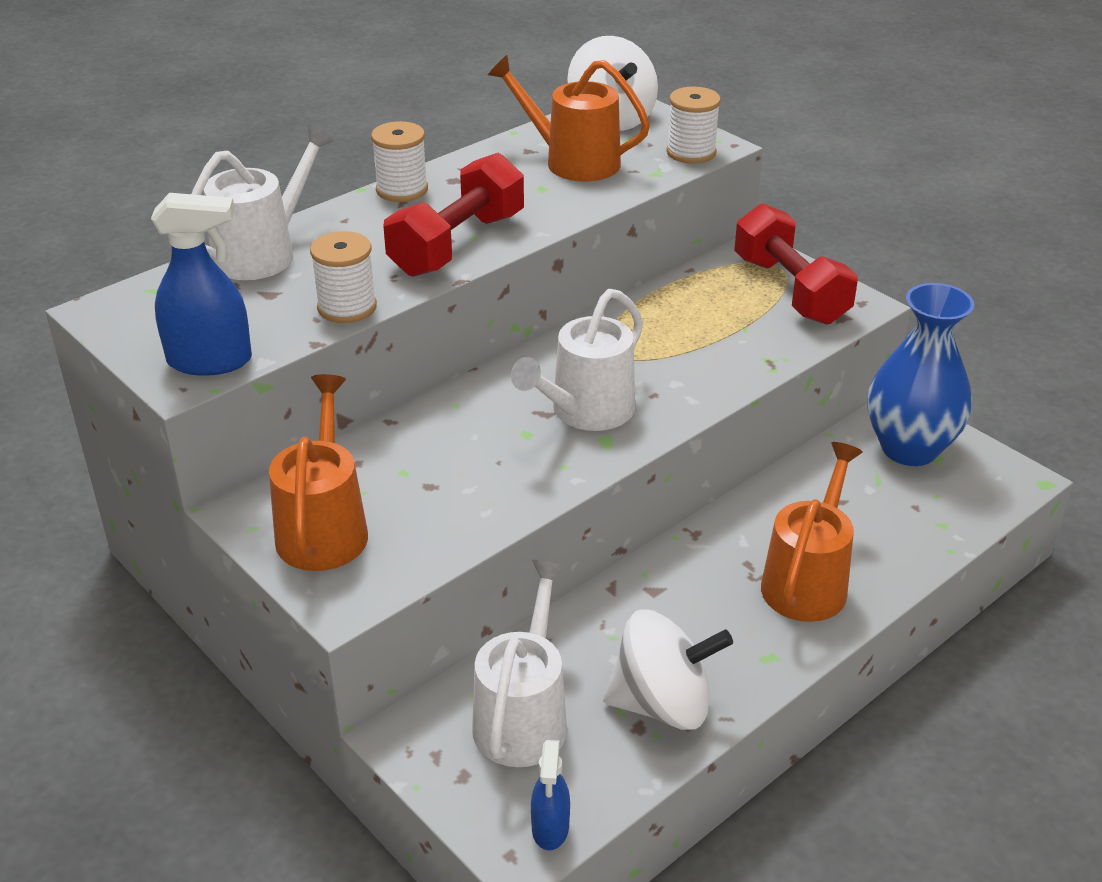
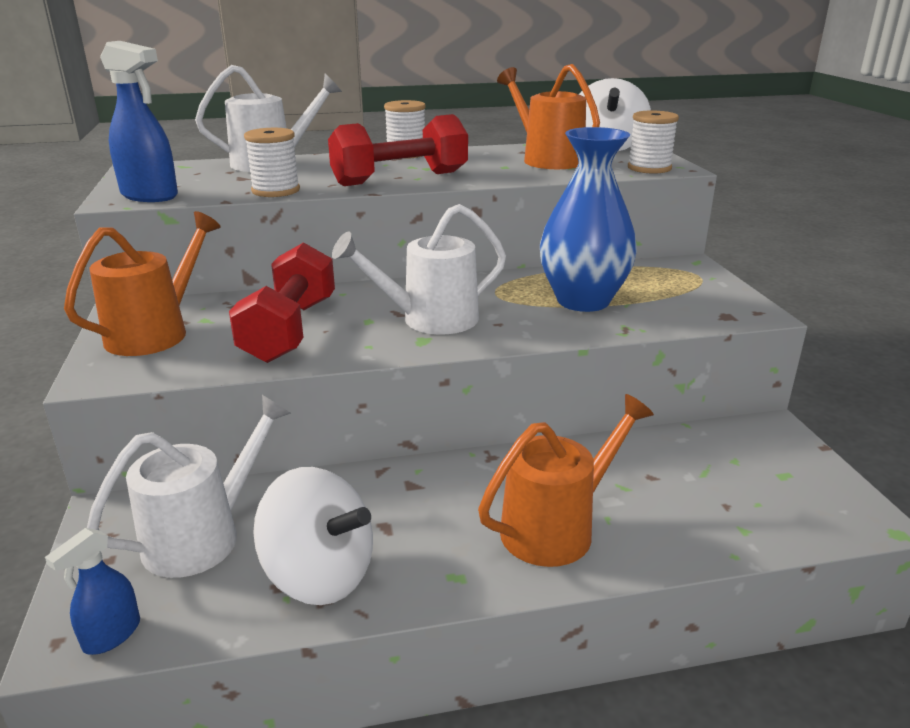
camera: 30 degrees right, 10 degrees down
(790, 290) = (695, 291): red dumbbell -> red dumbbell (290, 330)
(909, 448) = (759, 458): blue vase -> blue vase (583, 301)

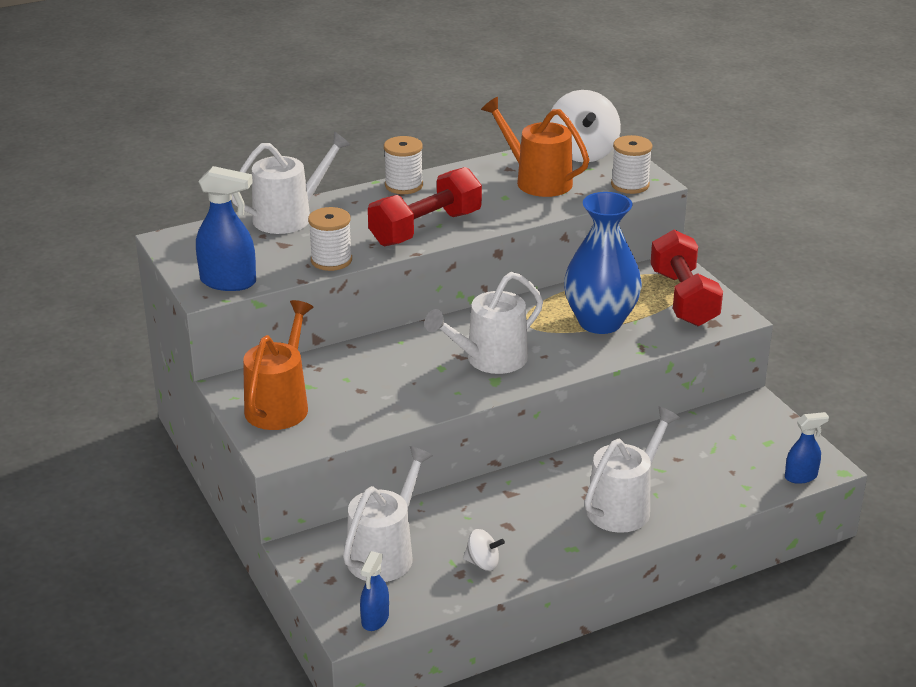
camera: 15 degrees left, 5 degrees up
(290, 330) = (386, 386): red dumbbell -> red dumbbell (683, 298)
(320, 575) = (483, 563): white spinning top -> white spinning top, size x0.48
(556, 528) = (624, 506): orange watering can -> white watering can
(830, 529) = (801, 476): none -> blue spray bottle

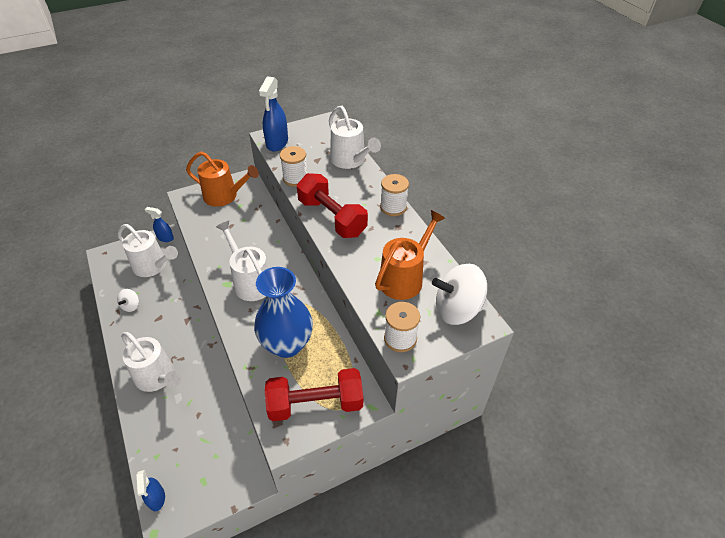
camera: 90 degrees right, 15 degrees up
(375, 619) = (106, 263): blue spray bottle -> blue spray bottle (165, 238)

